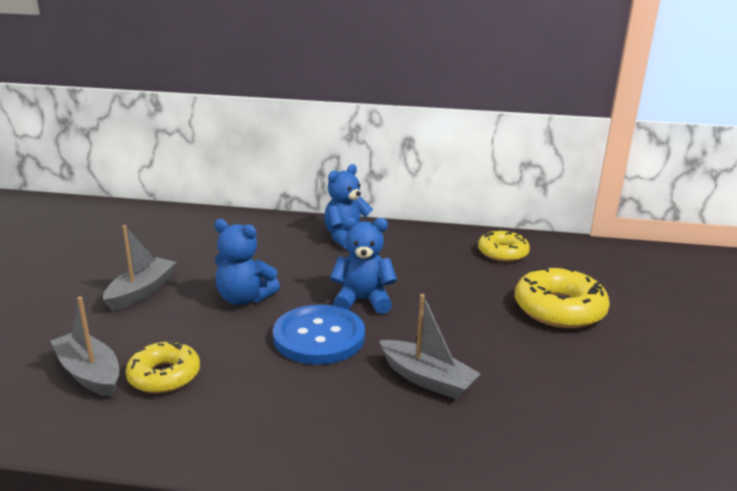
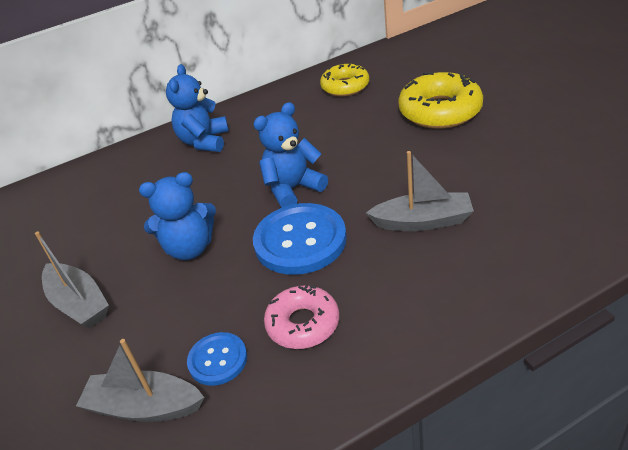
camera: 30 degrees left, 15 degrees up
(141, 292) = (79, 303): grey boat -> grey boat turned 150 degrees clockwise
(164, 376) = (217, 360): yellow donut -> blue button
(244, 390) = (303, 324): none -> pink donut

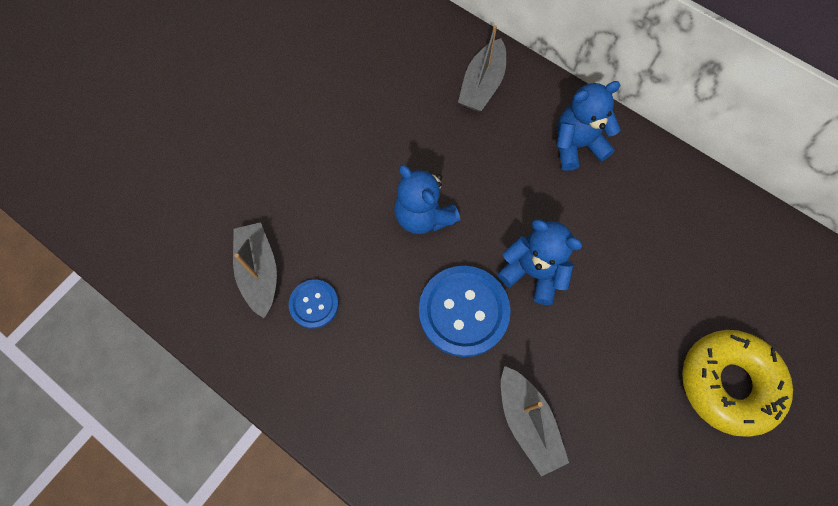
camera: 60 degrees right, 30 degrees up
(79, 303) = (337, 161): grey boat -> grey boat (482, 84)
(303, 324) = (368, 357): pink donut -> none
(345, 86) = (737, 251): yellow donut -> none

